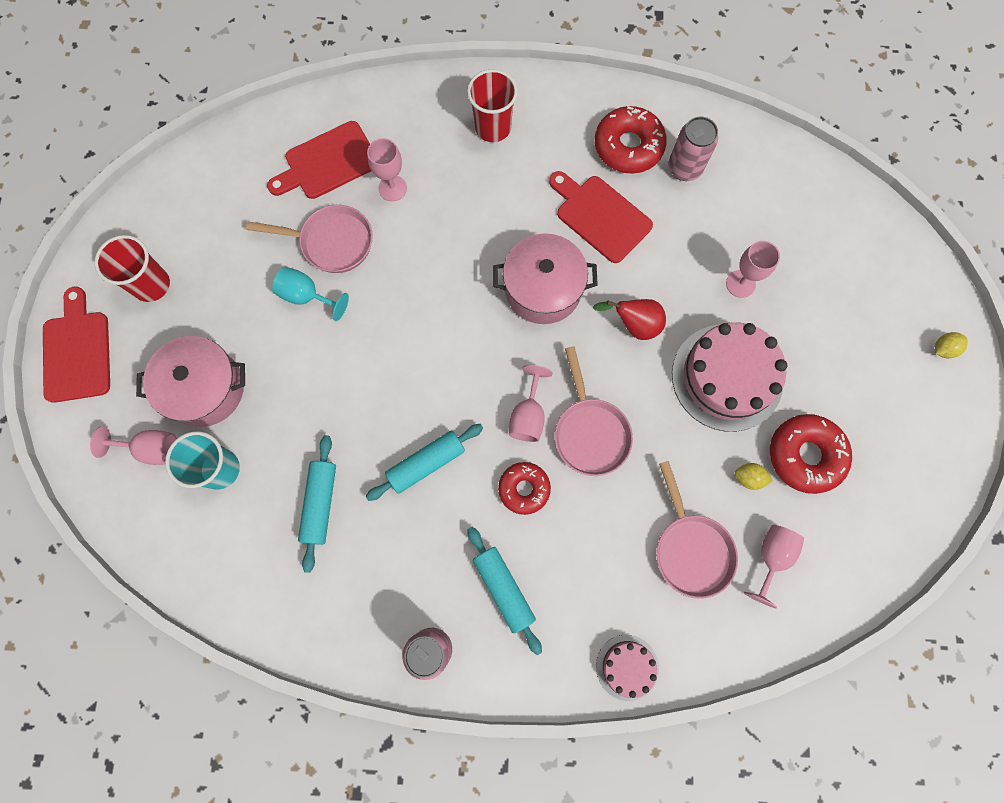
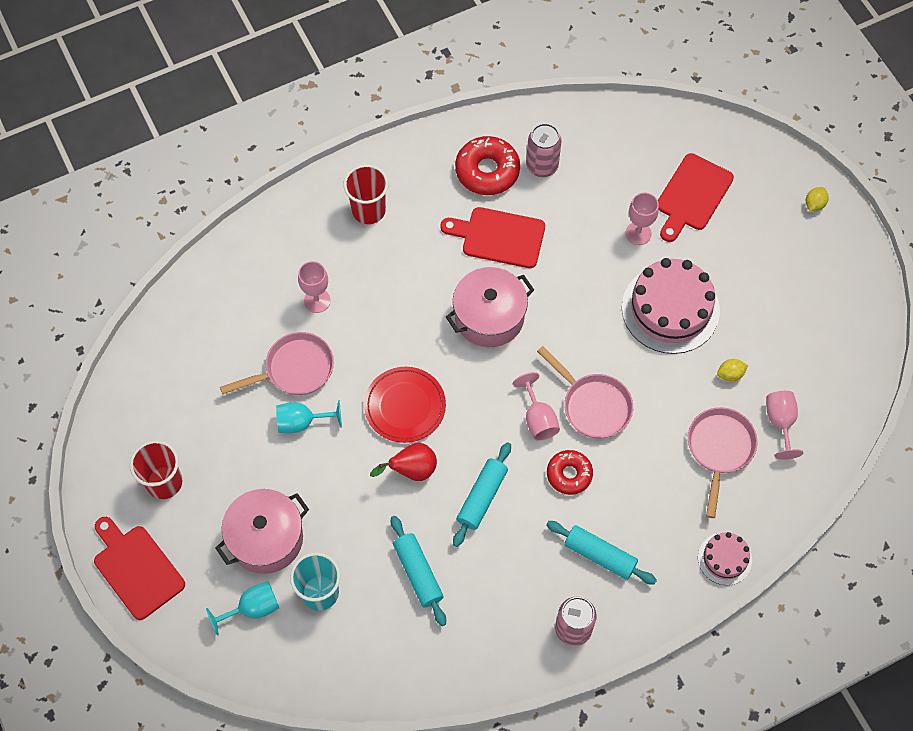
camera: 30 degrees left, 10 degrees down
(151, 449) = (252, 608): pink goblet -> turquoise goblet
(327, 162) = (249, 308): red cutting board -> red cutting board (692, 195)
(409, 333) = (405, 406): none -> red plate
(634, 325) = (577, 307): red pear -> red pear (412, 470)
(691, 549) = (719, 449): pink pan -> pink pan turned 120 degrees counterclockwise
(805, 455) = (761, 336): red donut -> none

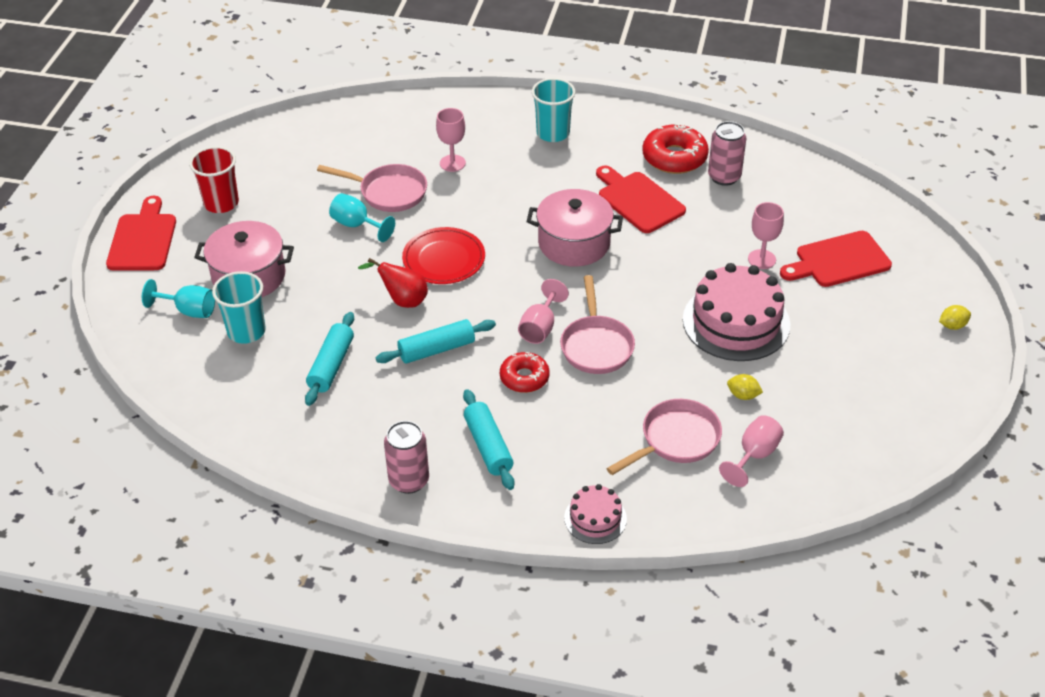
camera: 40 degrees right, 20 degrees down
(368, 210) = (553, 133): red cup -> turquoise cup

